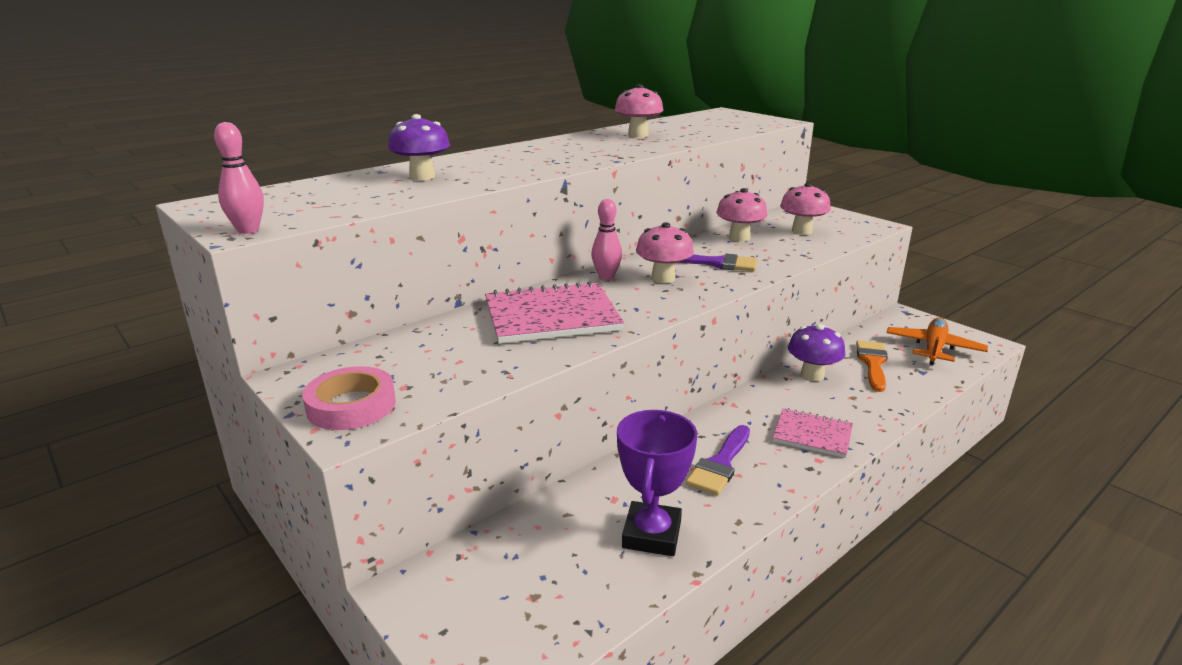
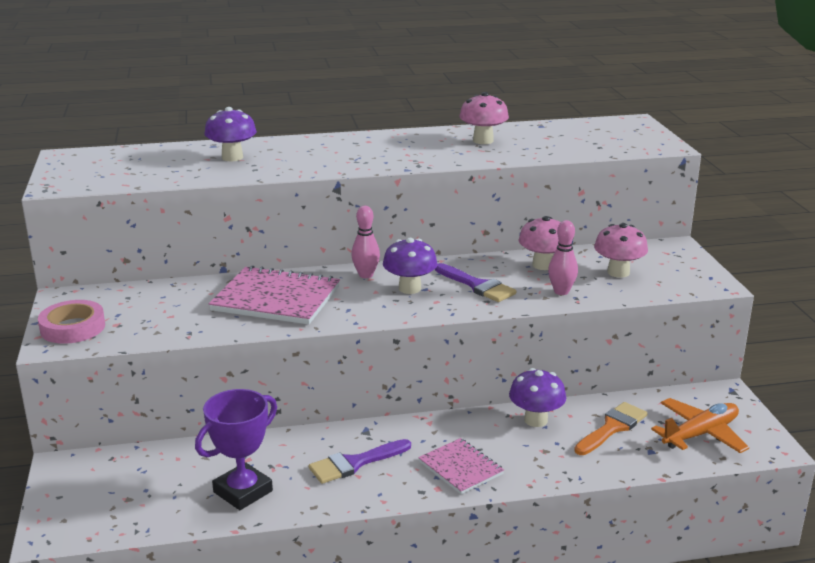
camera: 30 degrees right, 0 degrees up
(248, 230) = (60, 186): pink bowling pin -> pink bowling pin (561, 291)
(663, 278) = (410, 288): pink mushroom -> purple mushroom

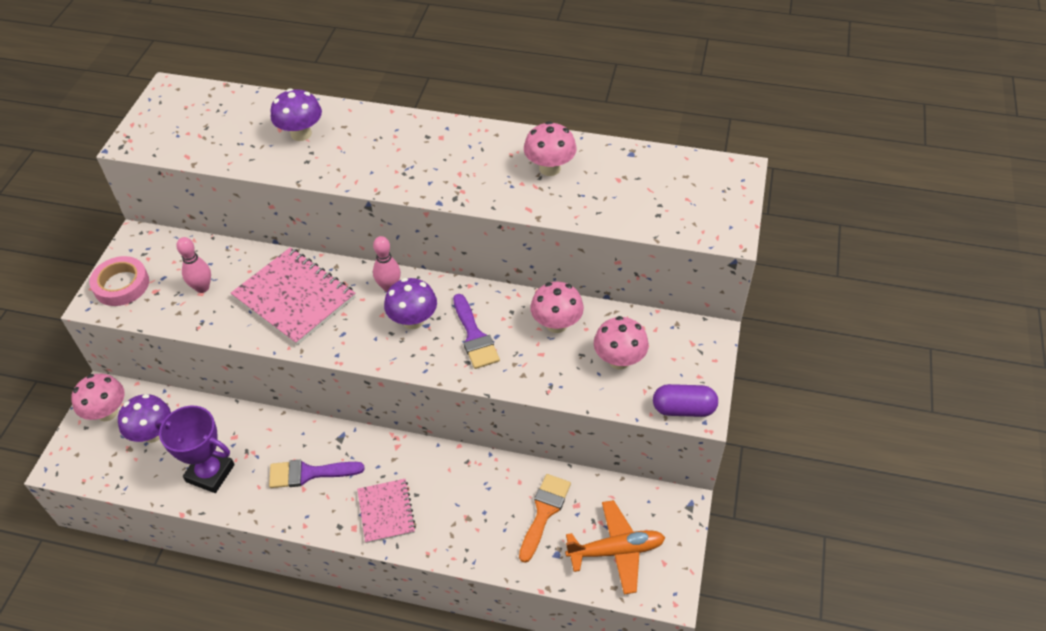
camera: 25 degrees right, 25 degrees up
(78, 478) = (107, 412): none -> pink mushroom
(243, 491) = (210, 473): purple trophy -> purple trophy turned 45 degrees clockwise
(536, 420) = (485, 477): purple mushroom -> purple mushroom (153, 433)
(561, 291) = (543, 372): pink bowling pin -> pink bowling pin (202, 288)
(612, 427) = (544, 512): orange brush -> orange brush turned 45 degrees counterclockwise
(701, 286) = (683, 409): none -> purple capsule

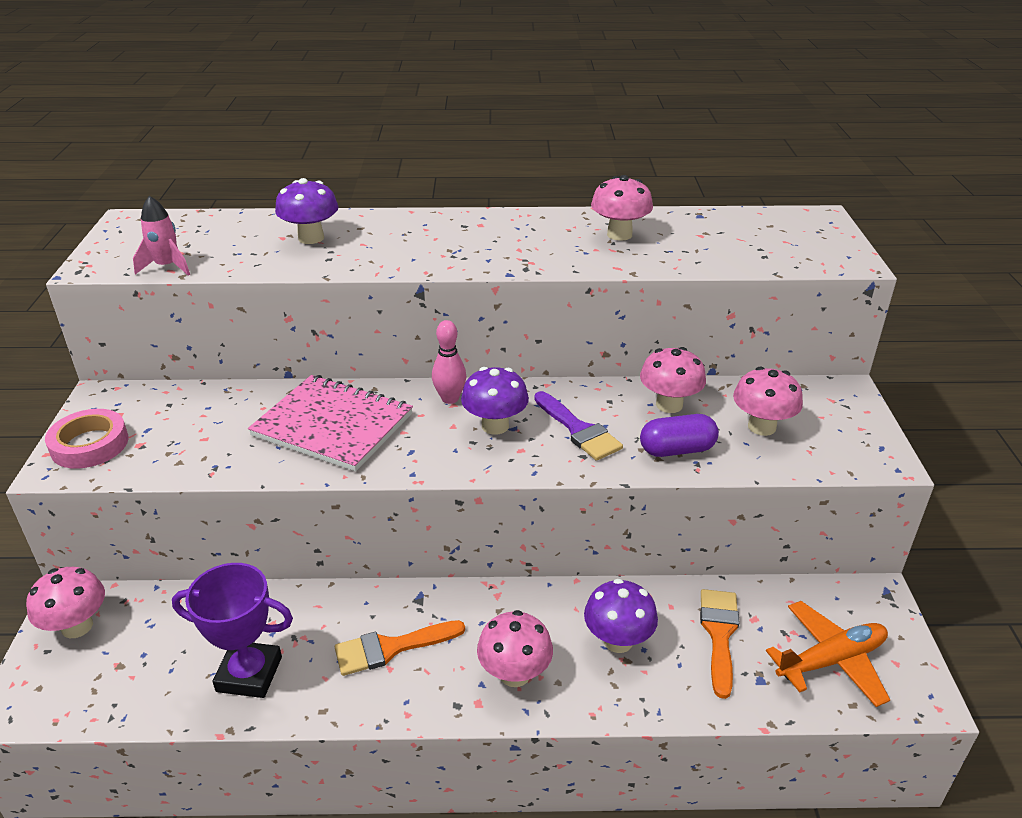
camera: 15 degrees left, 15 degrees down
(153, 433) = (151, 640): purple mushroom -> purple mushroom (618, 640)
(185, 152) = (167, 267): none -> pink rocket
(202, 288) = (205, 432): pink bowling pin -> none
(309, 473) = (391, 648): purple brush -> orange brush
(386, 511) = (514, 674): pink notebook -> pink mushroom
(683, 409) = (865, 461): purple capsule -> purple capsule (677, 450)

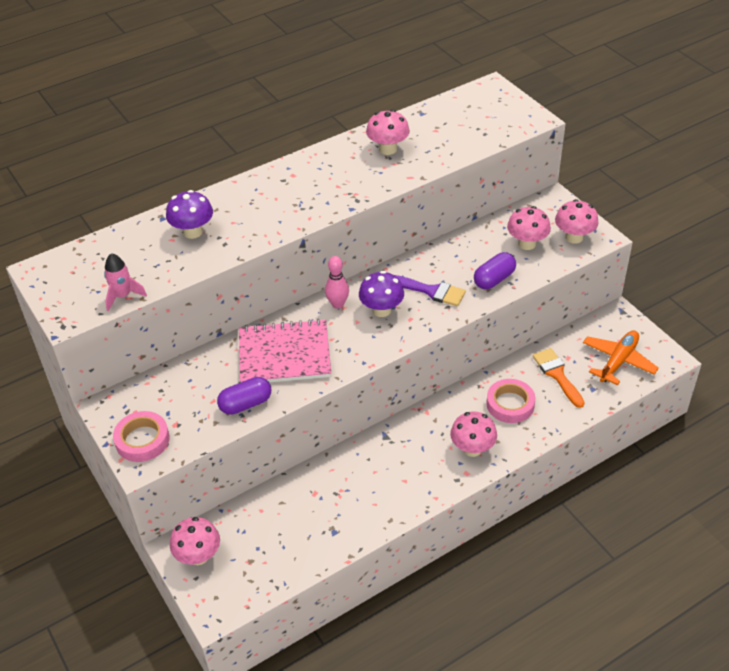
camera: 30 degrees left, 10 degrees up
(232, 458) = (245, 404): none -> purple capsule
(249, 674) = (331, 524): purple trophy -> none
(391, 648) = (395, 470): orange brush -> none
(618, 640) = (510, 404): purple mushroom -> pink tape
(669, 405) = (467, 251): pink mushroom -> pink mushroom (574, 237)

